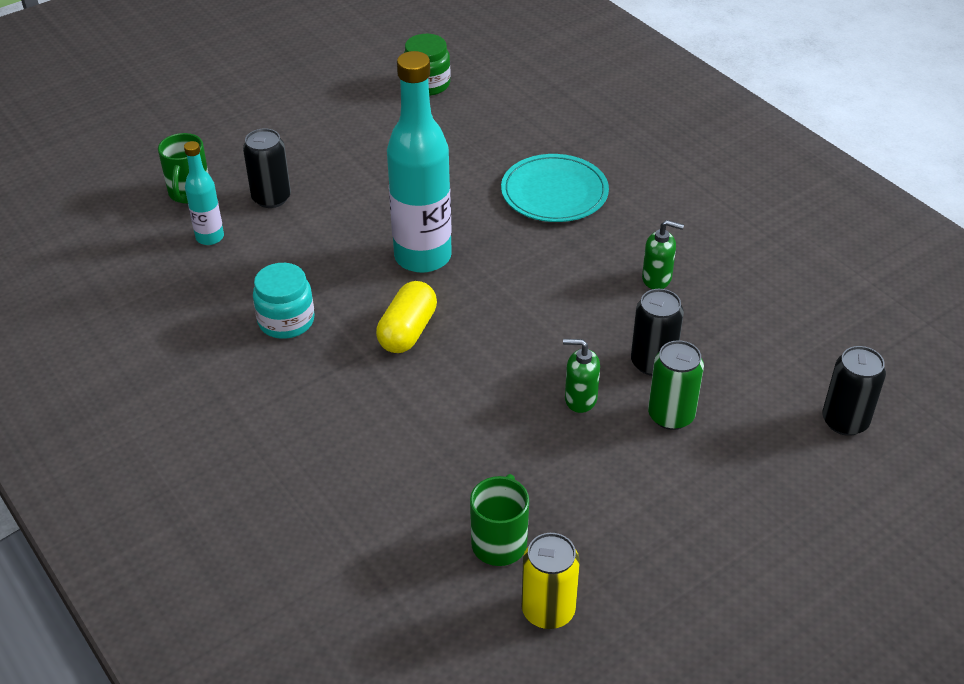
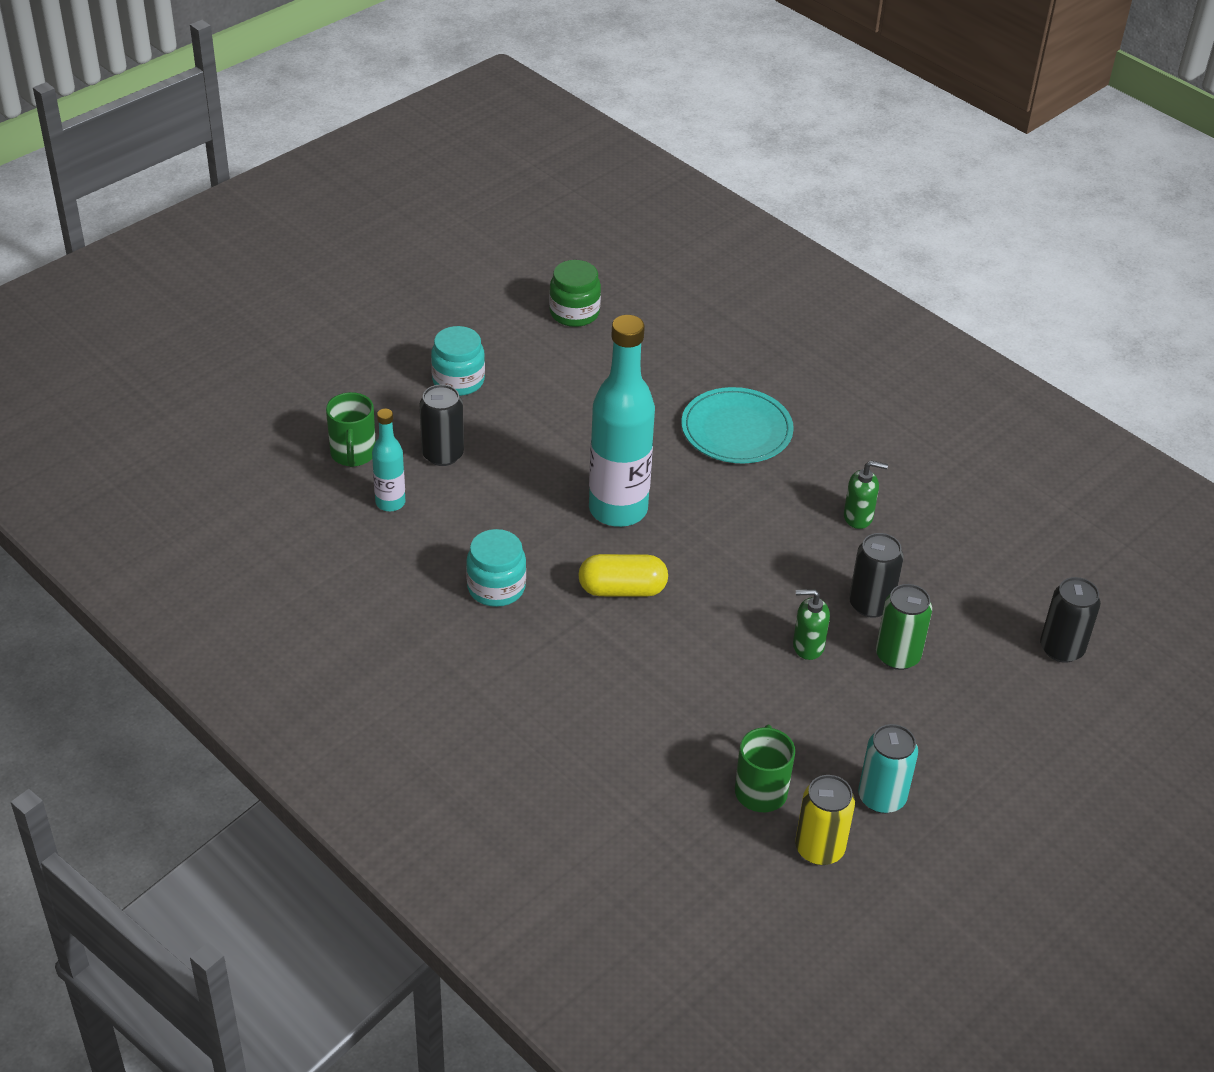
camera: 10 degrees left, 0 degrees up
(305, 135) = (458, 381): none -> turquoise jar
(407, 331) = (622, 589): yellow capsule -> yellow capsule turned 75 degrees clockwise
(626, 561) = (881, 797): none -> turquoise can

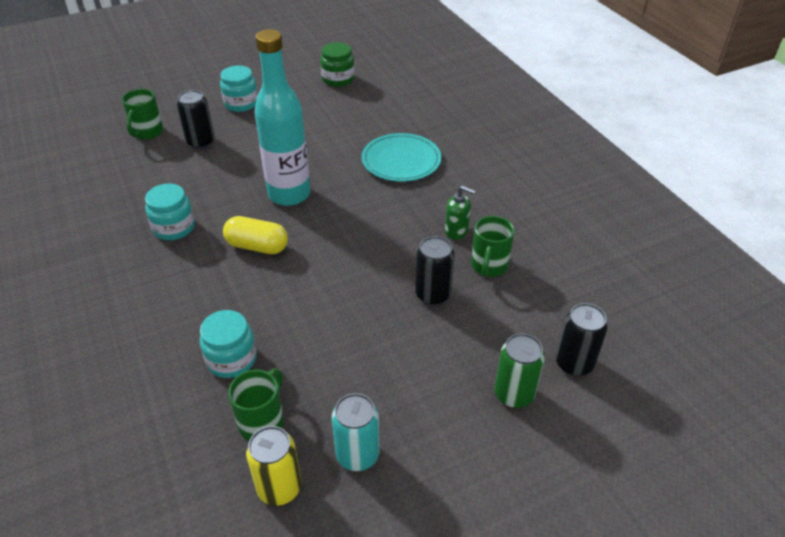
camera: 20 degrees right, 0 degrees up
(390, 503) = (147, 163): turquoise bottle -> none
(682, 732) = (232, 359): none -> turquoise jar
(807, 646) = (367, 315): green soap dispenser -> none
(897, 656) = (433, 338): green can -> green can (514, 394)
(918, 555) = (489, 266): none -> green mug

